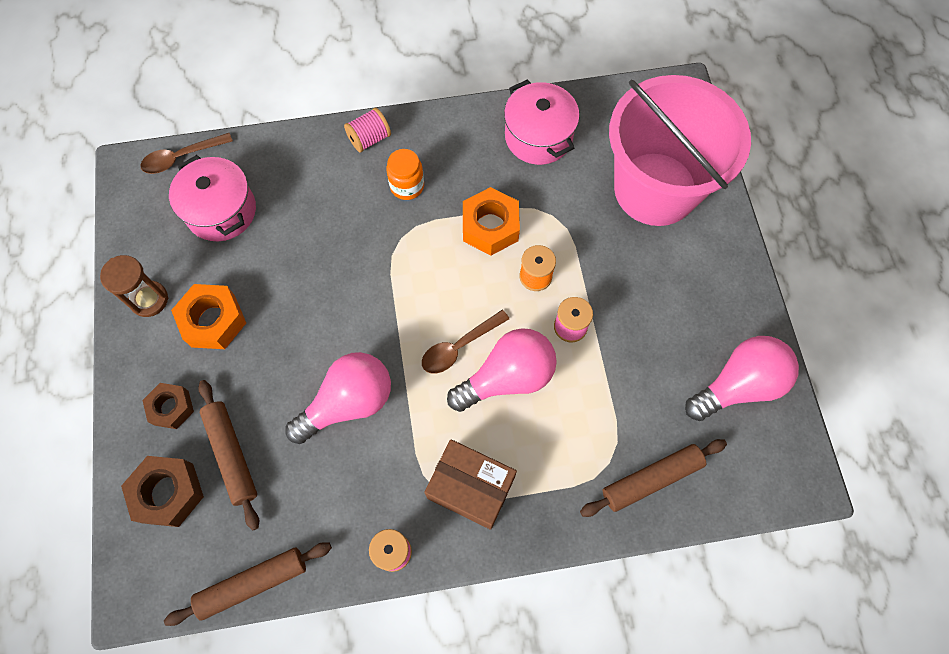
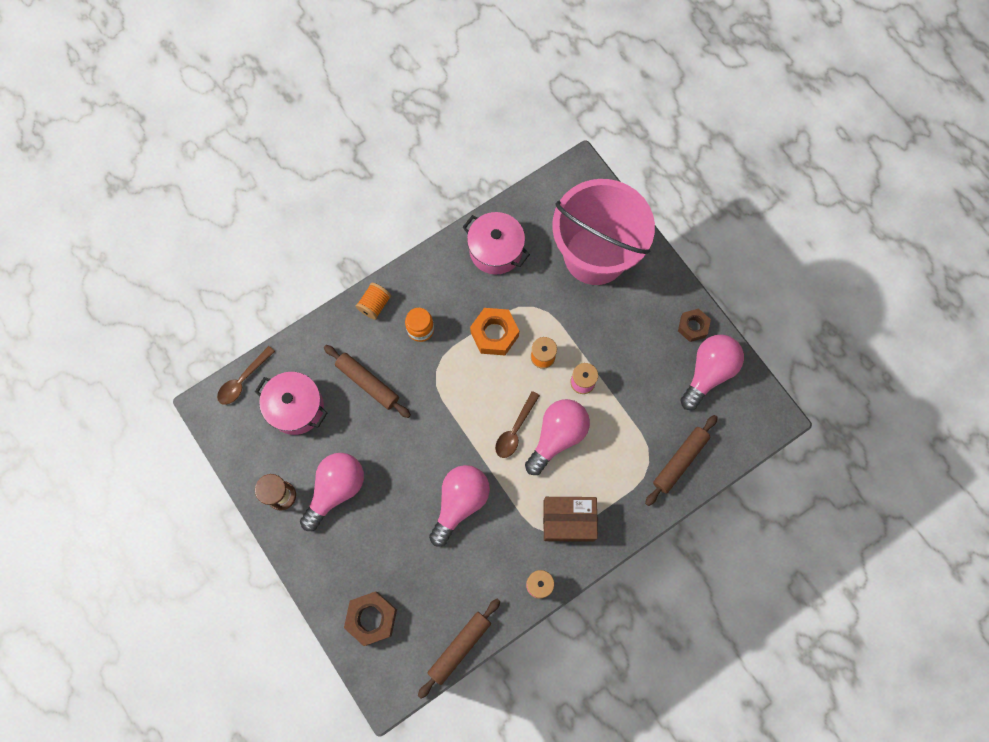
camera: 25 degrees left, 5 degrees up
(171, 408) = (341, 562): brown nut -> brown nut (693, 327)
(213, 321) = (336, 489): orange nut -> pink light bulb
(231, 455) = (400, 574): brown rolling pin -> brown rolling pin (367, 383)
(369, 139) = (375, 305): pink spool -> orange spool

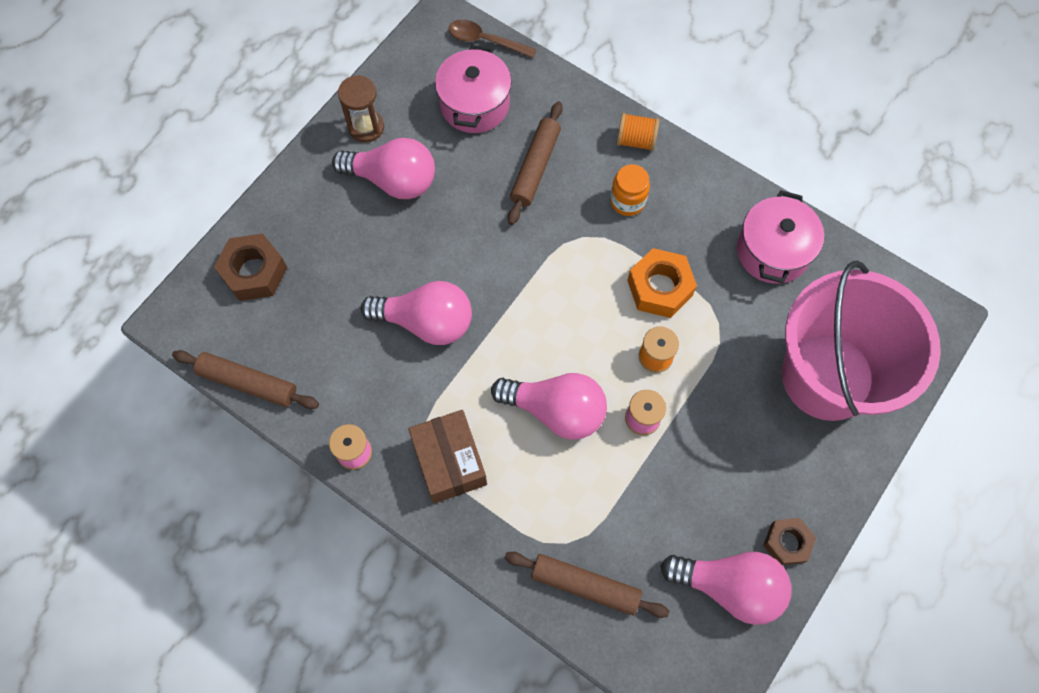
camera: 70 degrees right, 5 degrees down
(515, 430) = (543, 355): brown spoon -> none

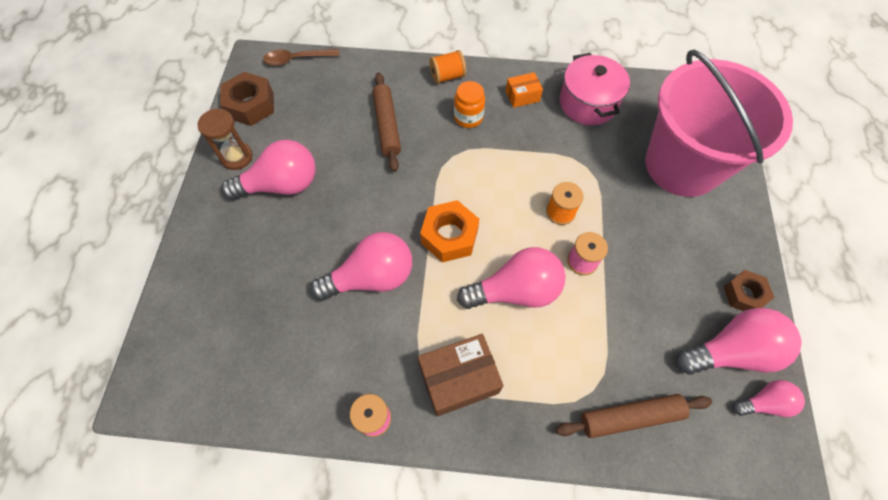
camera: 30 degrees left, 5 degrees down
(248, 383) = (243, 411): brown rolling pin -> none
(254, 272) = (199, 313): brown nut -> brown nut (251, 105)
(449, 462) = (459, 379): brown box -> brown box turned 60 degrees counterclockwise
(474, 104) = (314, 104): pink pot -> none
(659, 288) = (530, 164): orange nut -> orange nut (449, 236)
(704, 205) = (522, 96): none -> orange box
(725, 649) = (764, 403): none -> pink light bulb

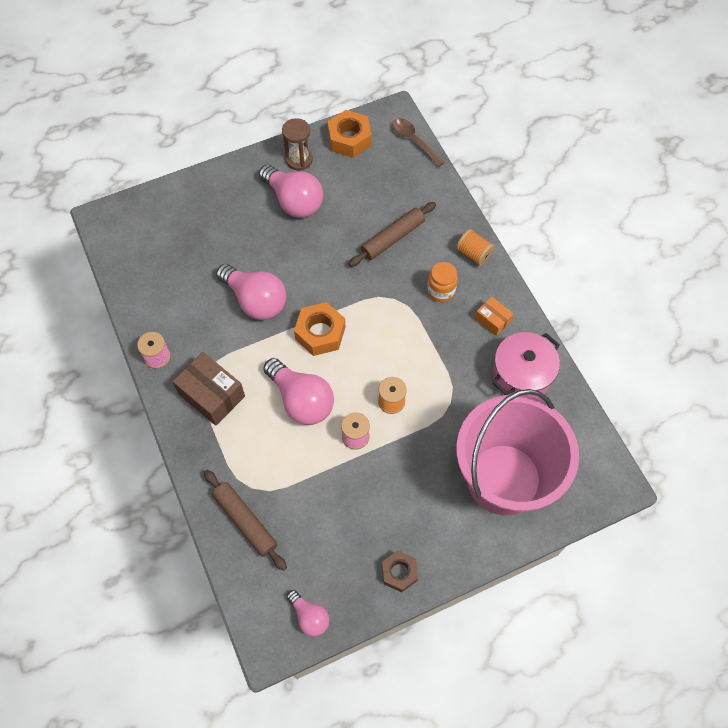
camera: 60 degrees right, 0 degrees up
(251, 105) = (349, 139): brown nut -> orange nut
(731, 351) = (340, 578): pink light bulb -> none

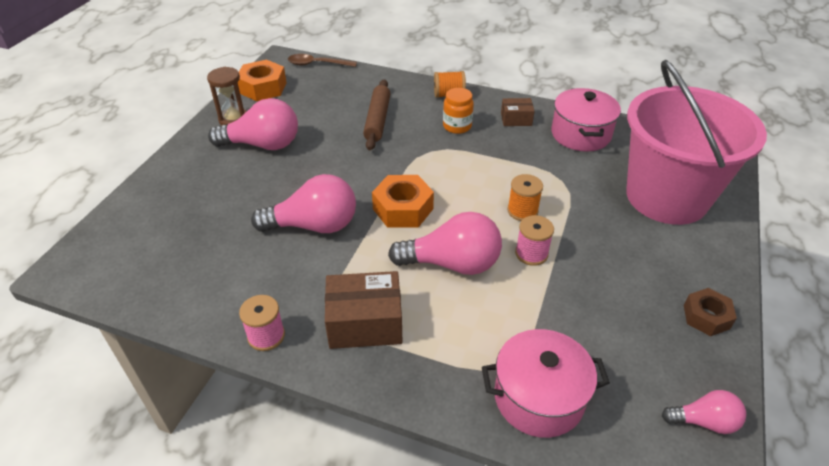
camera: 45 degrees left, 20 degrees down
(245, 521) = (538, 397): brown rolling pin -> pink pot
(492, 320) = (516, 119): orange box -> brown box

